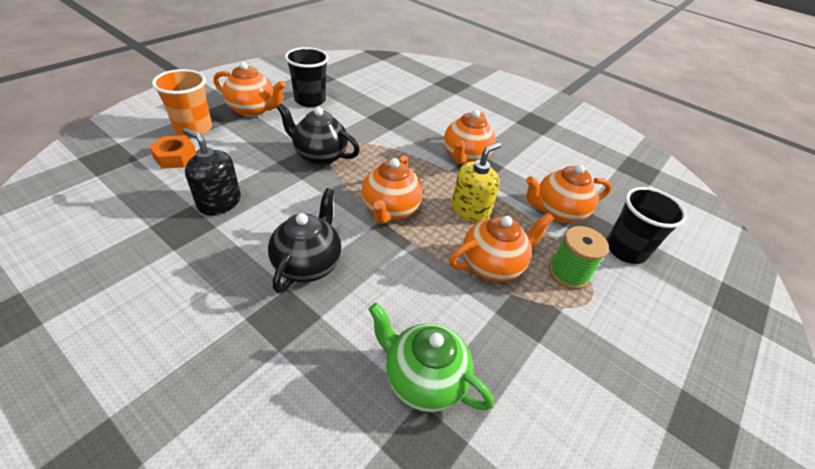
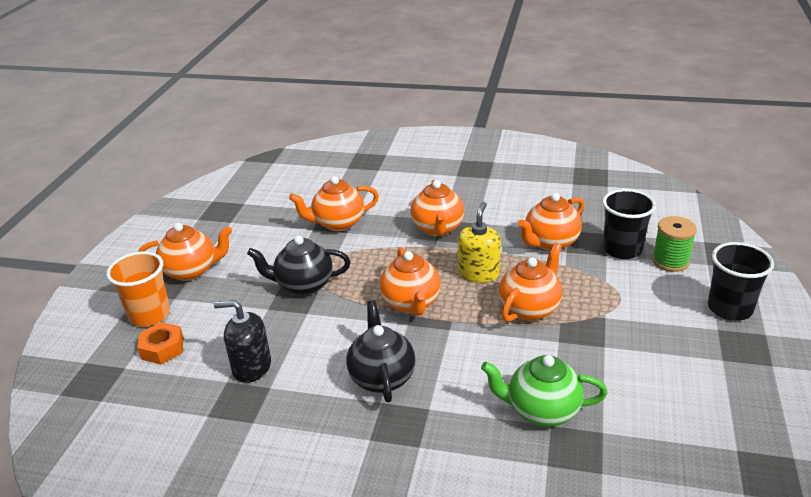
camera: 20 degrees left, 10 degrees down
(310, 100) = (240, 236): black cup -> black cup (729, 308)
(389, 120) = (338, 223): none -> orange teapot
(568, 273) = (591, 287): green spool -> green spool (670, 261)

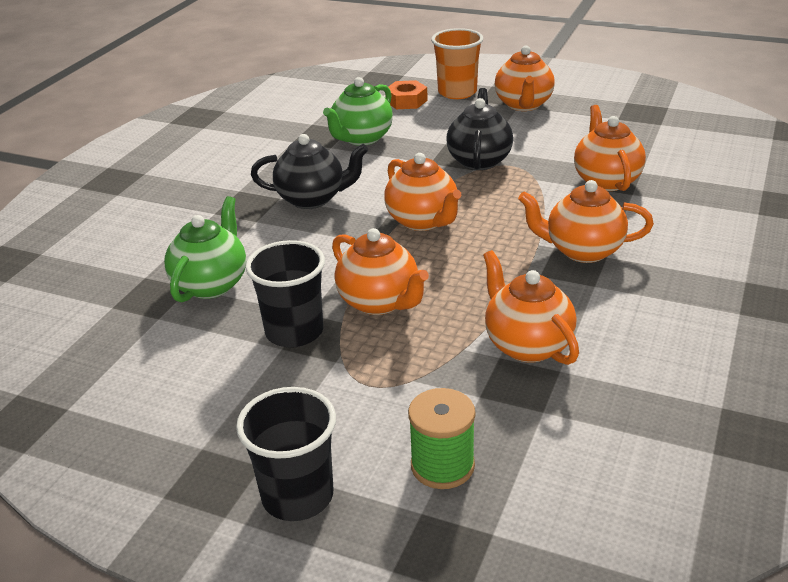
camera: 100 degrees right, 0 degrees up
(251, 367) = (361, 138): black soap dispenser -> green teapot
(411, 303) = (423, 221): orange teapot -> orange teapot turned 120 degrees counterclockwise
(479, 273) = (467, 272): yellow soap dispenser -> none
(622, 249) = (490, 417): black cup -> black cup (294, 332)

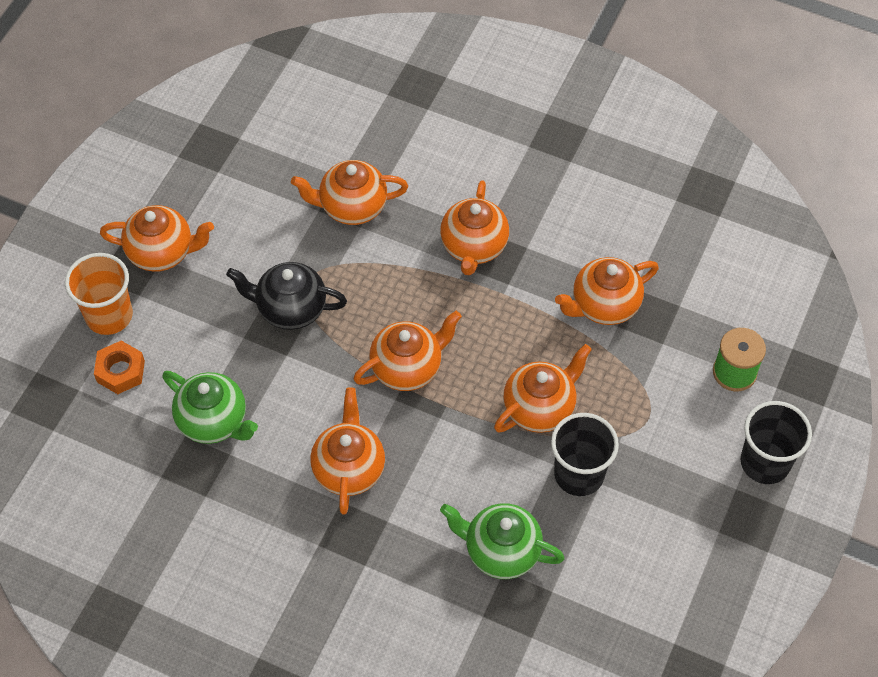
camera: 90 degrees left, 25 degrees up
(312, 199) = (349, 469): black teapot -> orange teapot

